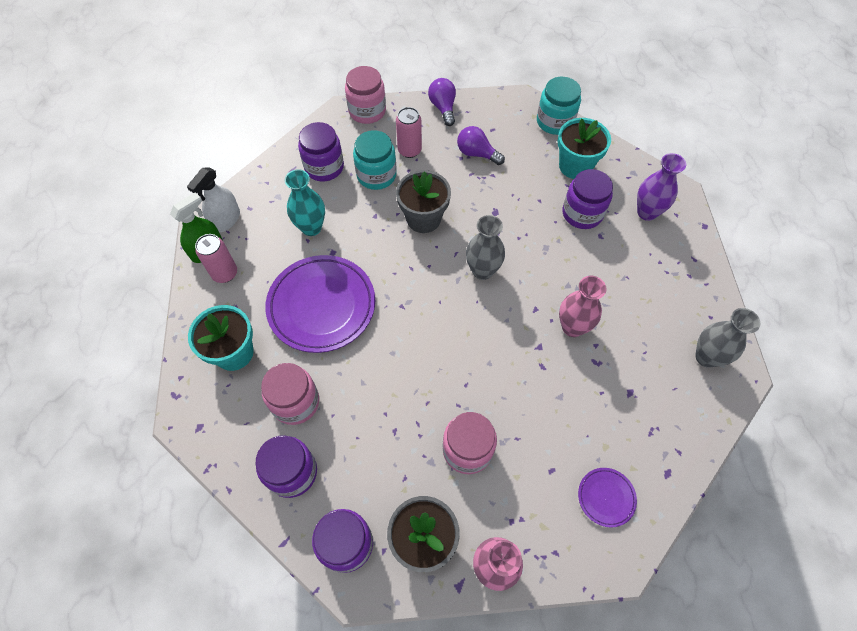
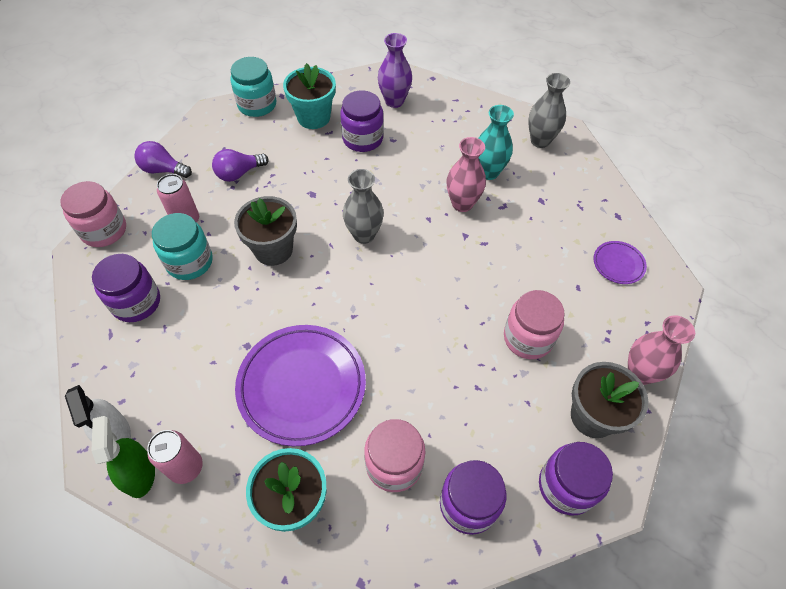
camera: 60 degrees left, 5 degrees down
(311, 227) = (201, 351): turquoise vase -> turquoise vase (488, 172)

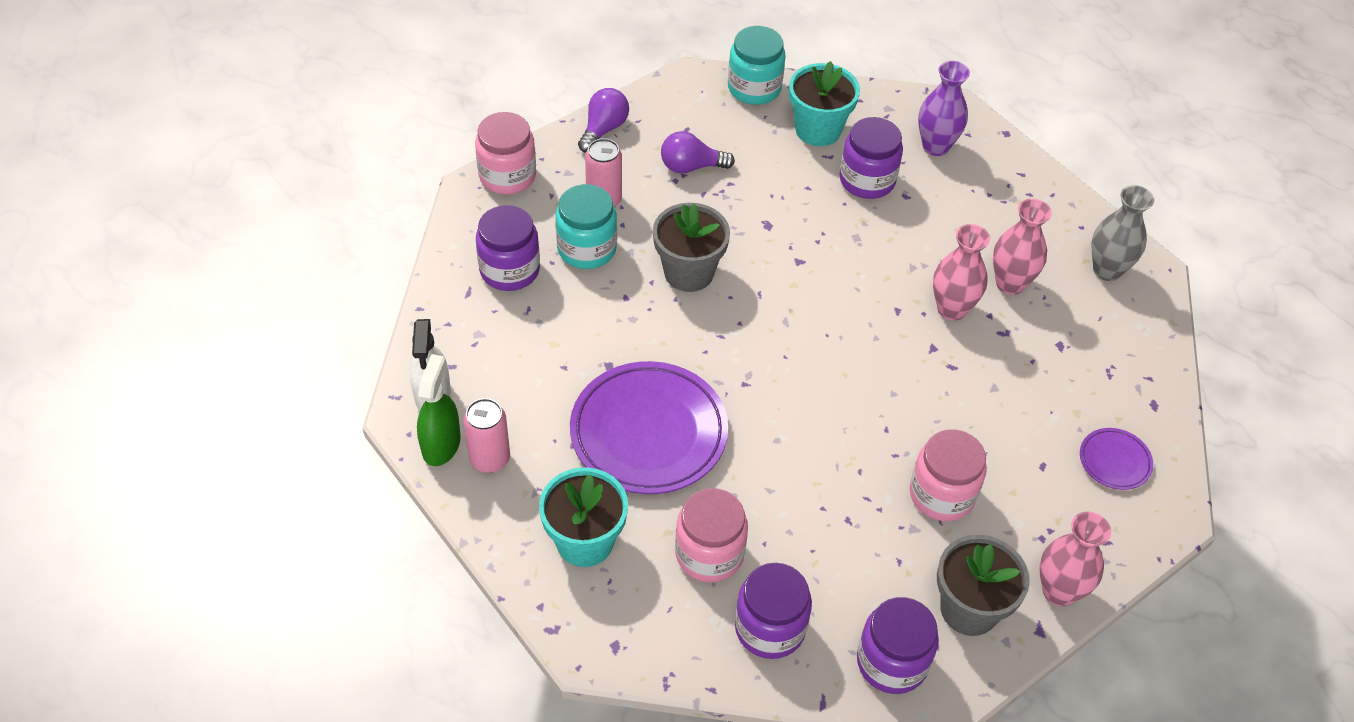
camera: 25 degrees right, 5 degrees down
(163, 170) = (603, 129): purple light bulb -> purple light bulb turned 75 degrees clockwise
(364, 235) = (806, 298): grey vase -> none
(488, 172) = (1010, 283): turquoise vase -> pink vase

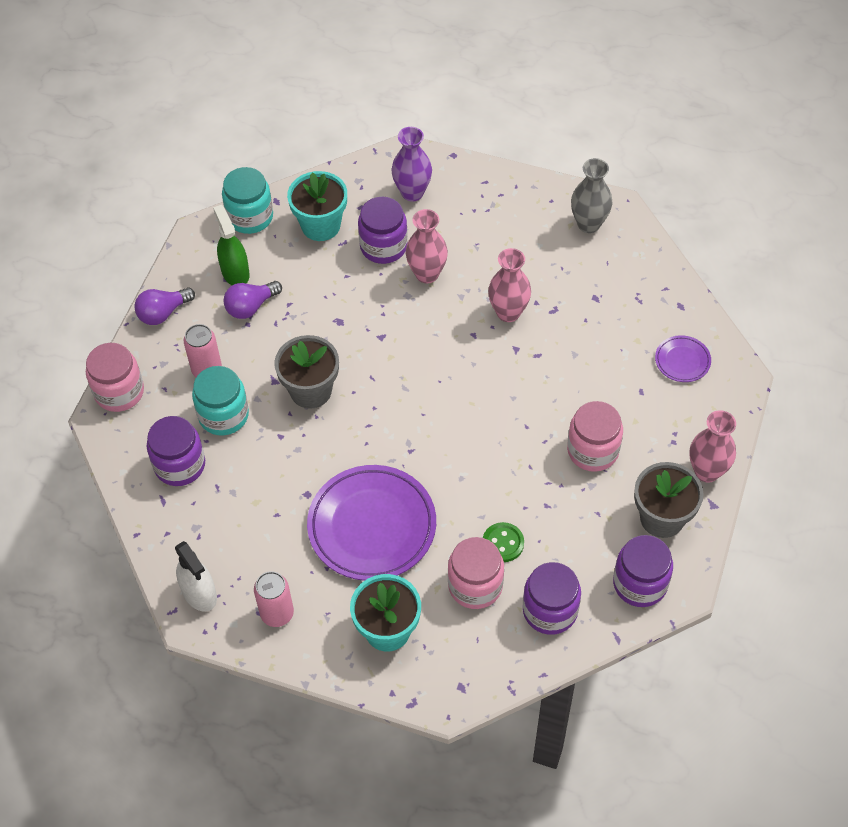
camera: 30 degrees left, 5 degrees up
(441, 444) = (234, 624): green spray bottle -> green spray bottle (235, 272)
(603, 129) = (163, 313): purple light bulb -> purple light bulb turned 120 degrees counterclockwise
(771, 529) = (503, 543): none -> green button
(1010, 283) = (533, 271): pink vase -> pink vase (427, 274)

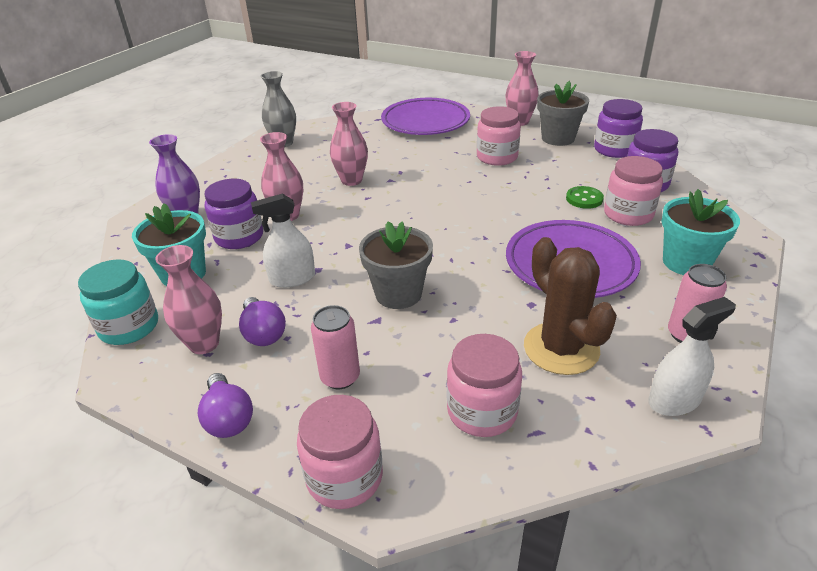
camera: 80 degrees left, 20 degrees down
(180, 465) = (482, 411): purple jar -> pink jar
(223, 415) = (413, 365): turquoise jar -> none
(235, 272) = (204, 344): green spray bottle -> pink vase
(251, 517) = (561, 348): none -> brown cactus
(323, 306) = (292, 278): none -> white spray bottle
(682, 361) = (425, 122): purple plate -> purple plate, size x2.17

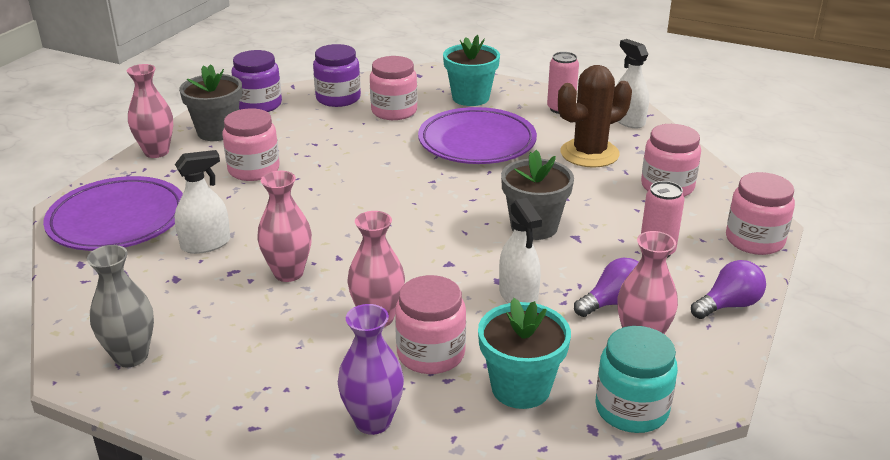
camera: 95 degrees left, 5 degrees down
(239, 237) = (431, 354): purple jar -> pink jar
(393, 150) = (205, 244): none -> white spray bottle
(584, 199) = (363, 128): green button -> none

